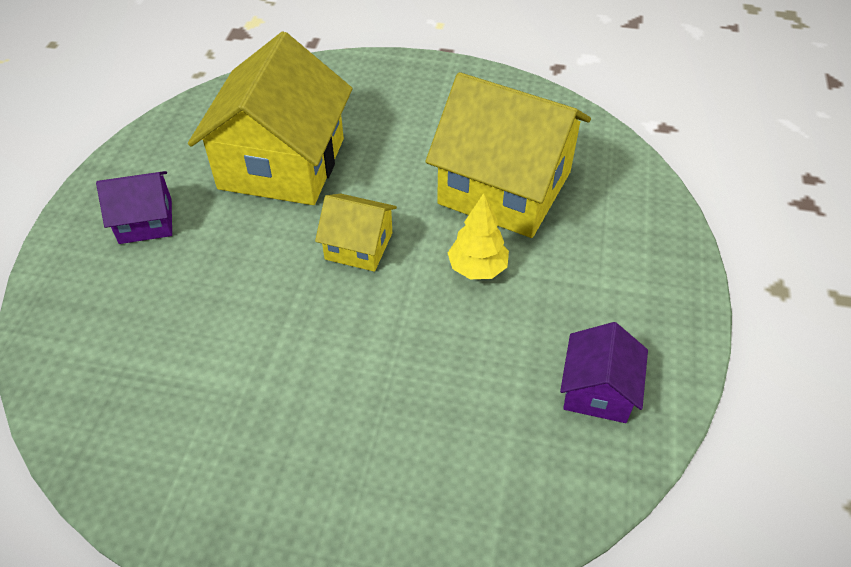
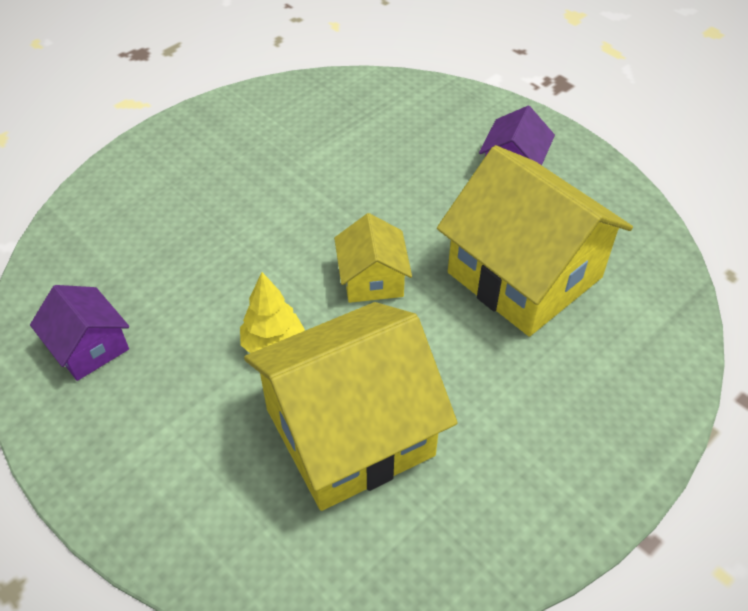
camera: 125 degrees right, 0 degrees up
(358, 246) = (372, 279): yellow house -> yellow house turned 60 degrees counterclockwise

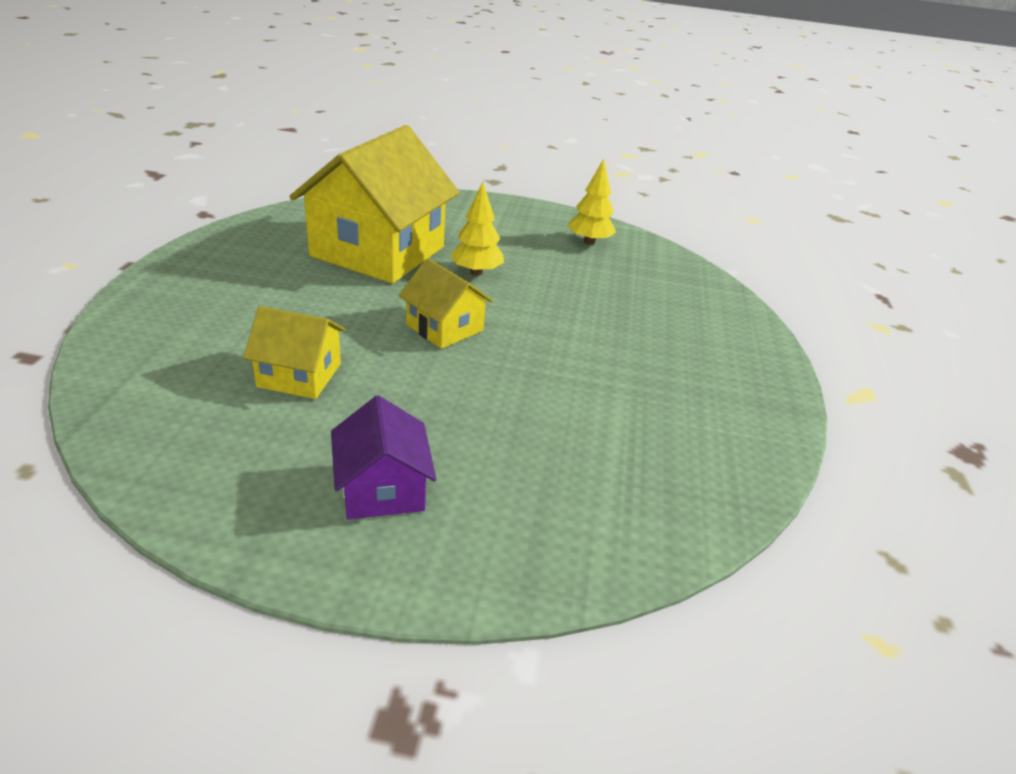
camera: 140 degrees right, 15 degrees down
(89, 347) = (589, 242): purple house -> yellow tree
(524, 275) = (299, 375): yellow house -> yellow house, size x0.49

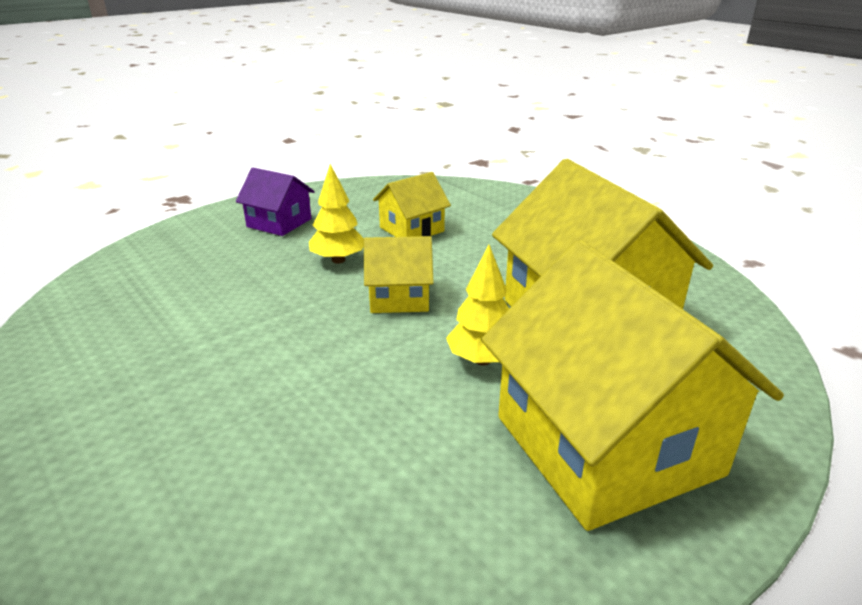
camera: 135 degrees right, 5 degrees down
(496, 228) = (606, 445): none -> yellow house
(589, 242) = (482, 536): yellow tree -> yellow tree (338, 260)

